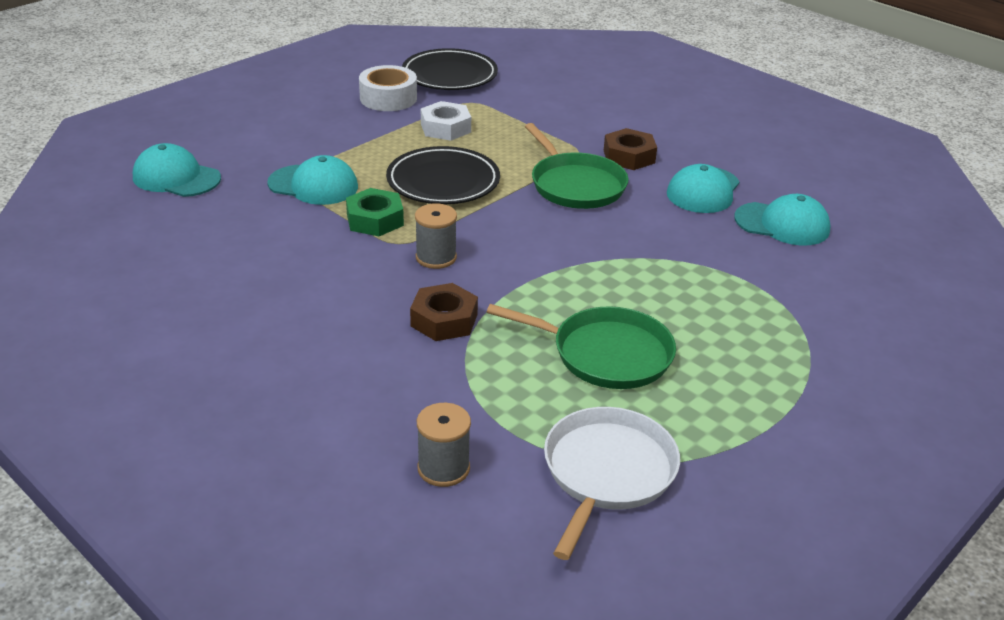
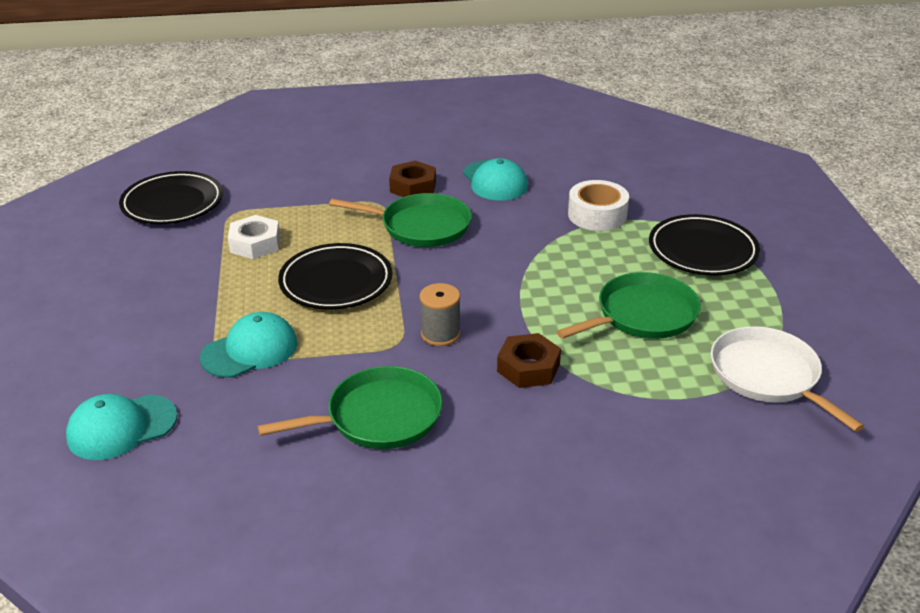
camera: 50 degrees left, 0 degrees up
(296, 273) = (378, 417): none -> green pan
(375, 220) = (348, 341): green nut -> none
(388, 98) = (162, 249): white tape -> white tape (597, 215)
(443, 468) = (705, 448): grey spool -> none
(772, 352) = (702, 250): none -> black plate
(782, 224) = (571, 174): turquoise cap -> none

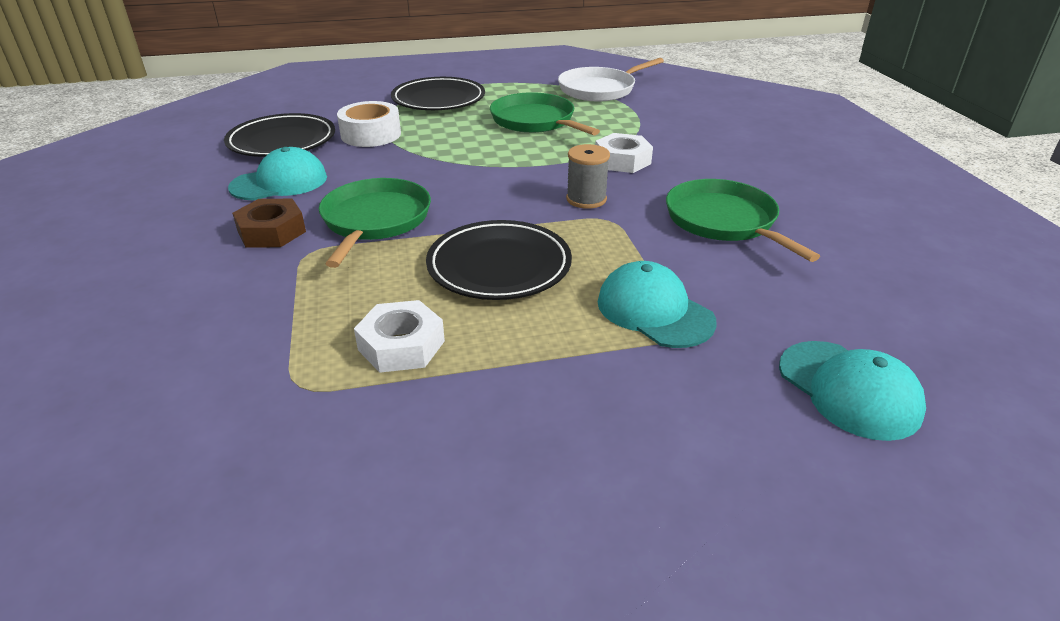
camera: 95 degrees left, 0 degrees up
(172, 203) = (235, 477): black plate -> black plate (282, 141)
(528, 368) = (622, 160): brown nut -> white nut

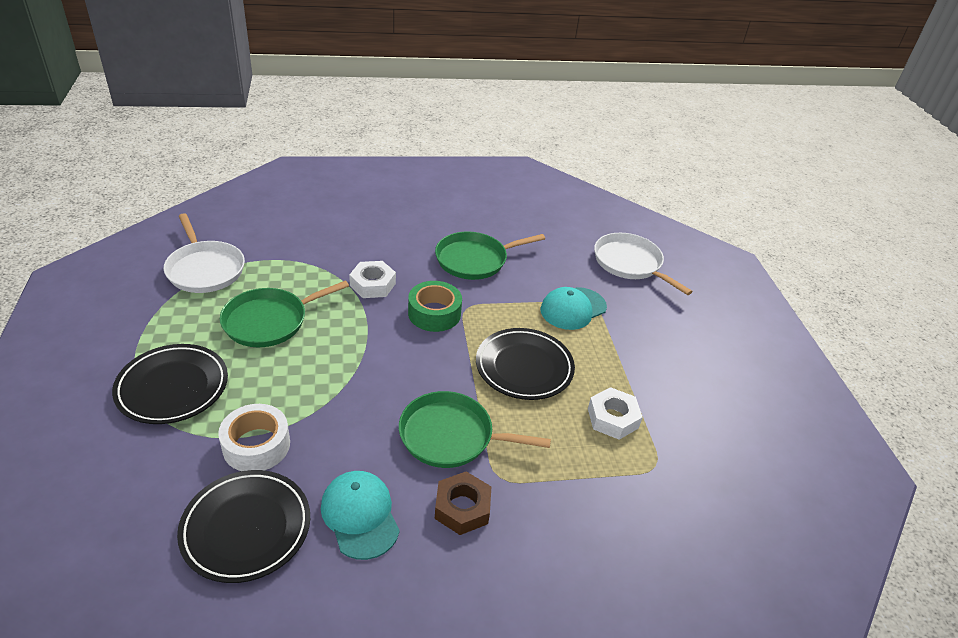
camera: 90 degrees left, 5 degrees up
(586, 199) = (434, 313): grey spool -> green tape
(848, 389) = (630, 263): turquoise cap -> white pan

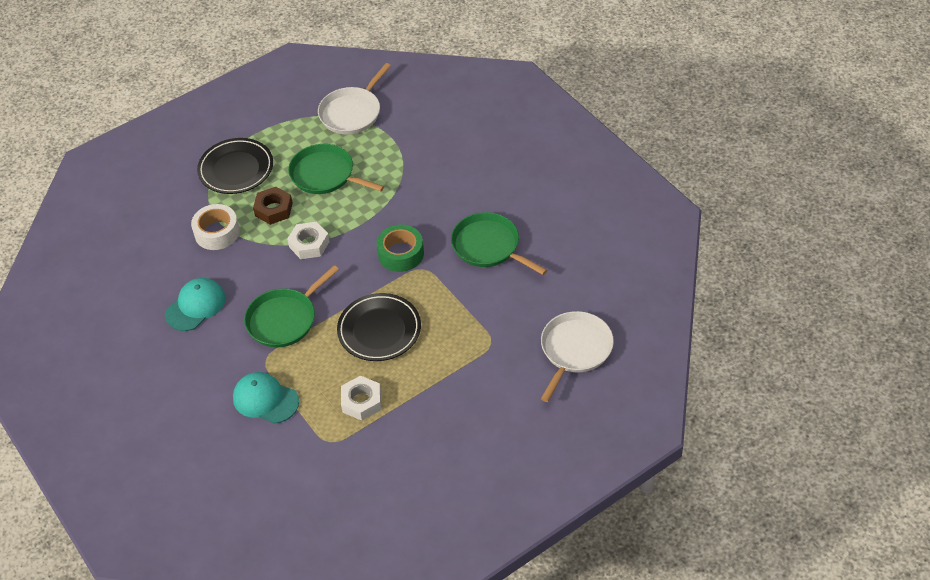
camera: 70 degrees right, 10 degrees up
(246, 528) = (159, 263): black plate -> none
(372, 284) = (406, 204): white nut -> white nut (309, 244)
(451, 436) = (284, 319): green pan -> green pan turned 120 degrees counterclockwise
(462, 508) = (229, 351): brown nut -> brown nut (274, 209)
(573, 308) = (474, 333): turquoise cap -> turquoise cap (265, 399)

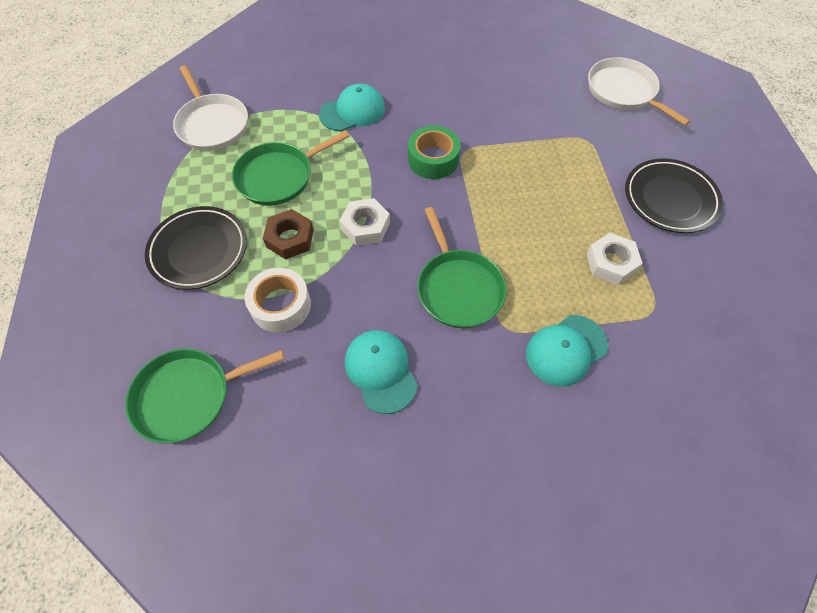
camera: 65 degrees left, 10 degrees up
(379, 330) = (523, 213): black plate -> black plate (670, 199)
(421, 183) = (352, 111): none -> turquoise cap
(489, 246) = (468, 97): green pan -> green pan (188, 396)

